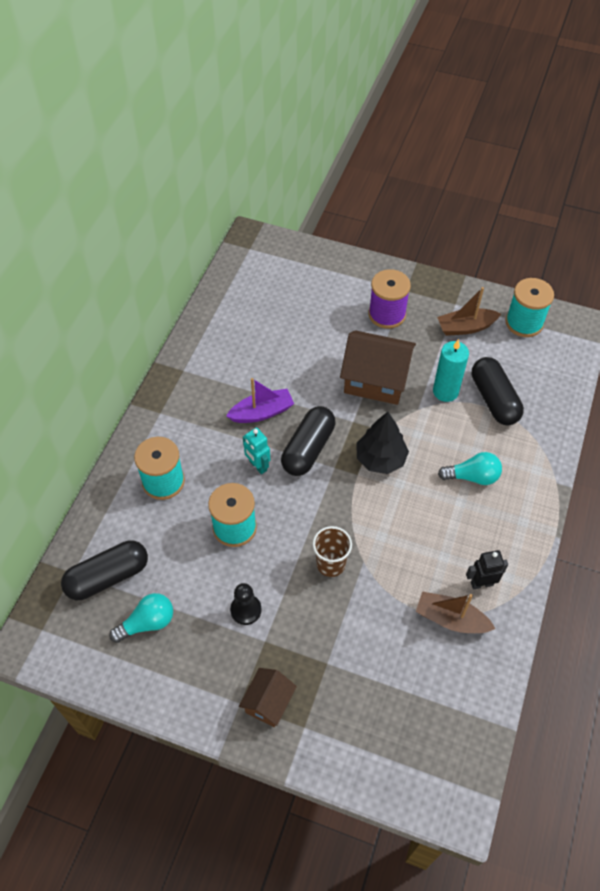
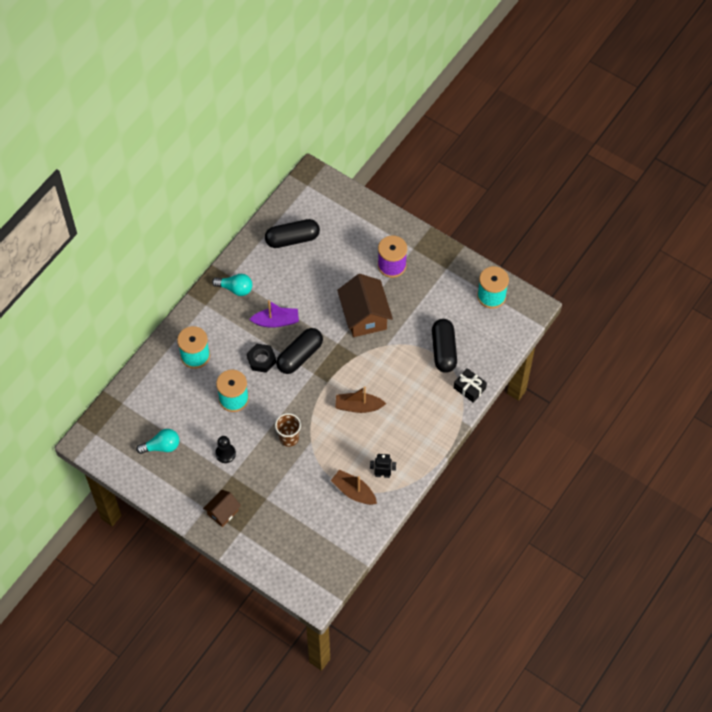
camera: 15 degrees right, 5 degrees up
(108, 577) = (144, 411): black capsule -> black capsule (292, 239)
(258, 466) = (261, 360): turquoise robot -> black nut
(375, 380) = (364, 316): brown house -> brown house turned 45 degrees clockwise
(380, 459) = (347, 375): black tree -> none
(445, 391) = (411, 336): turquoise candle -> none
(465, 327) = (446, 289): brown boat -> brown boat (358, 406)
(472, 476) = (405, 402): turquoise light bulb -> turquoise light bulb (235, 288)
(547, 438) = (469, 388): none -> black gift

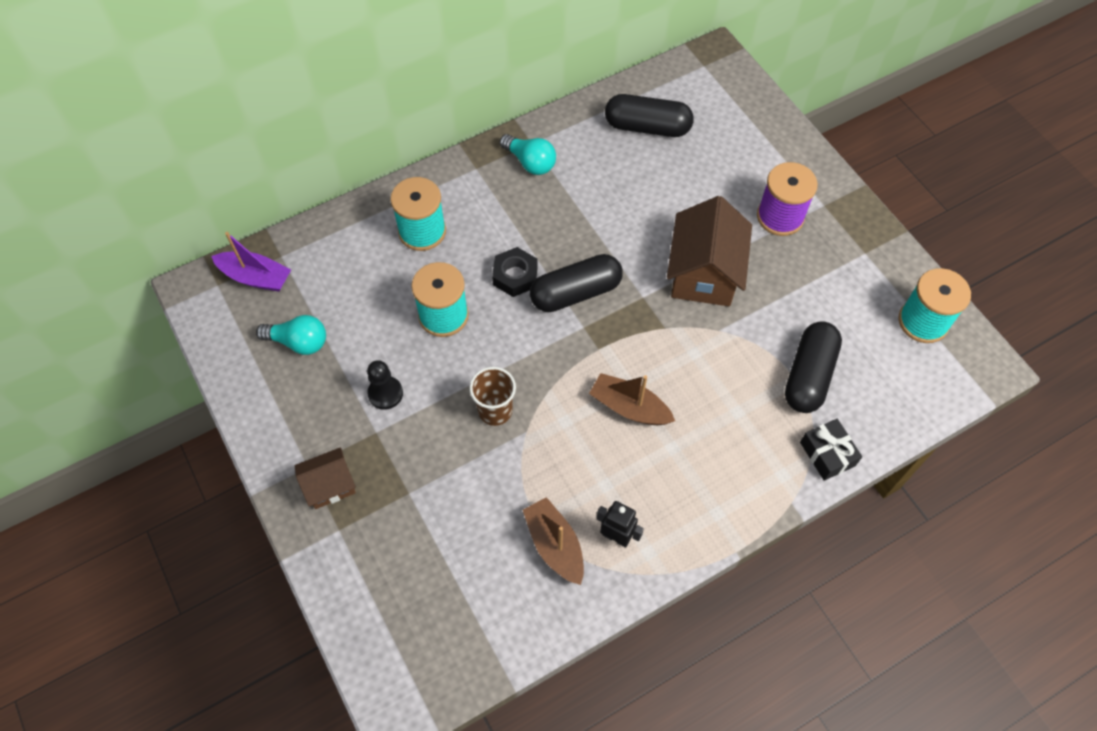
camera: 25 degrees right, 0 degrees up
(276, 321) = (565, 229): purple boat -> purple boat (256, 277)

